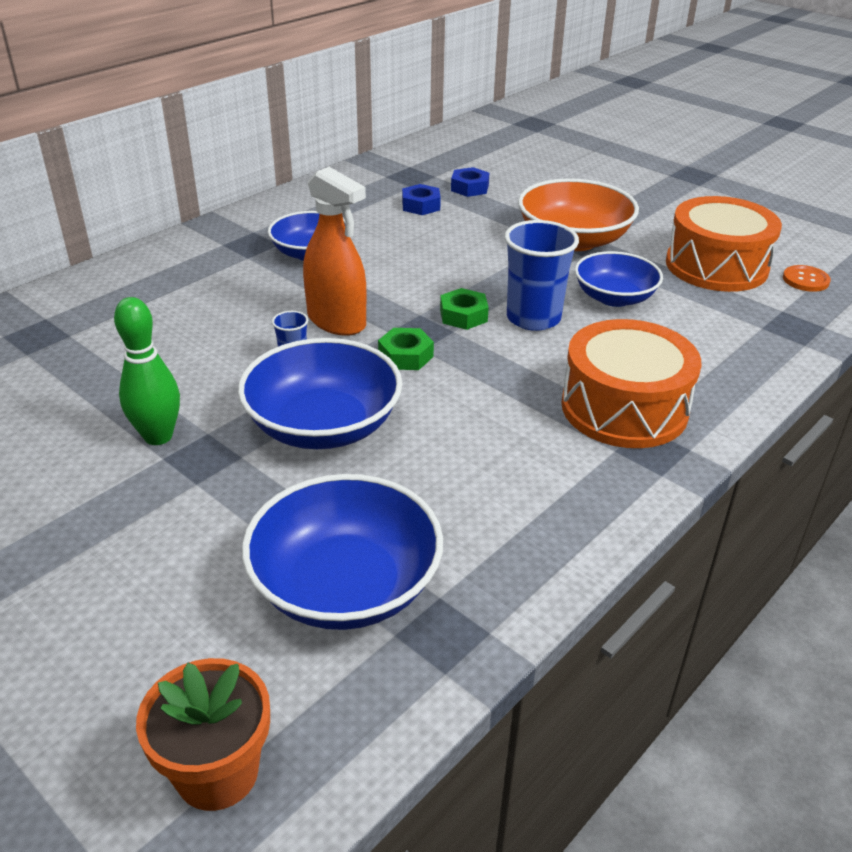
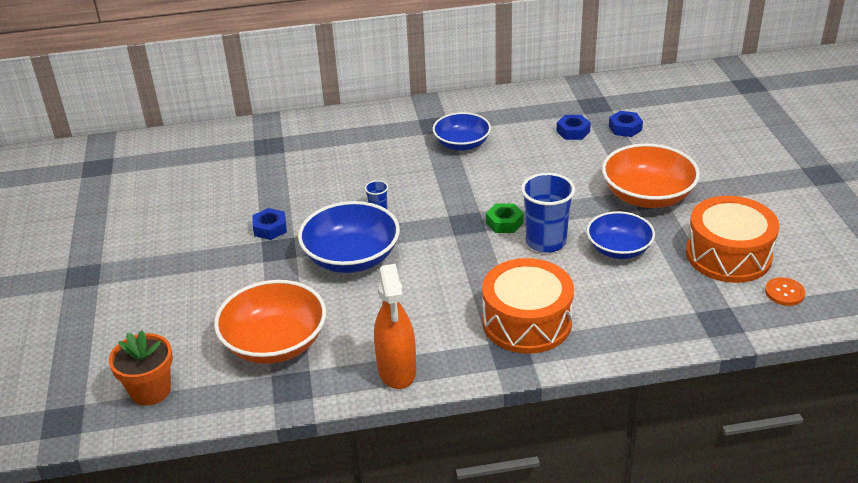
camera: 40 degrees right, 0 degrees up
(158, 436) = (270, 228): green bowling pin -> blue nut
(337, 321) = (426, 197): orange spray bottle -> orange spray bottle (397, 370)
(345, 585) = (275, 343): blue bowl -> orange bowl
(405, 356) = (440, 235): green nut -> none

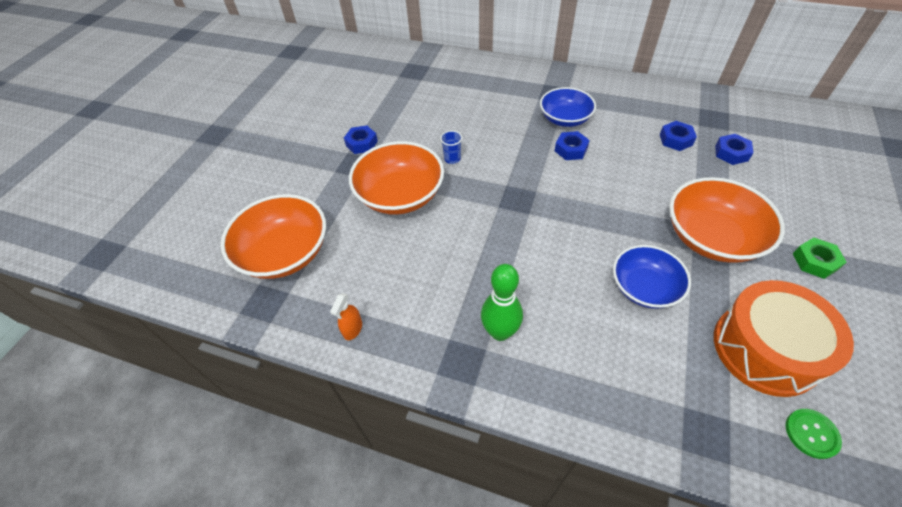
camera: 30 degrees right, 15 degrees up
(150, 390) = (172, 255): orange flower pot -> none
(351, 257) = (400, 195): blue bowl -> orange bowl
(397, 370) = (352, 329): orange spray bottle -> orange spray bottle, size x0.46
(486, 168) = (570, 149): none -> blue nut
(504, 222) = (550, 212): green nut -> green nut (815, 261)
(527, 322) = (500, 332): orange drum -> green bowling pin
(546, 242) = (576, 248): blue cup -> none
(784, 293) = (811, 434): orange button -> green button

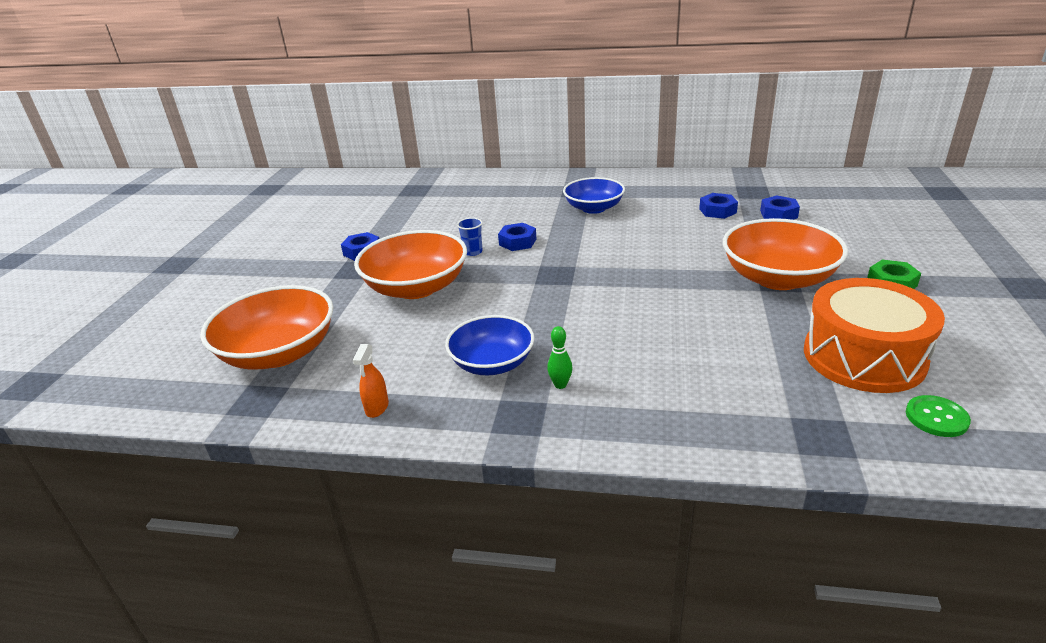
camera: 10 degrees left, 20 degrees down
(500, 332) = (560, 385): green bowling pin -> green bowling pin, size x0.51
(570, 149) = (606, 230): blue nut -> blue nut (517, 242)
(644, 287) = (717, 326): blue bowl -> blue bowl (492, 363)

